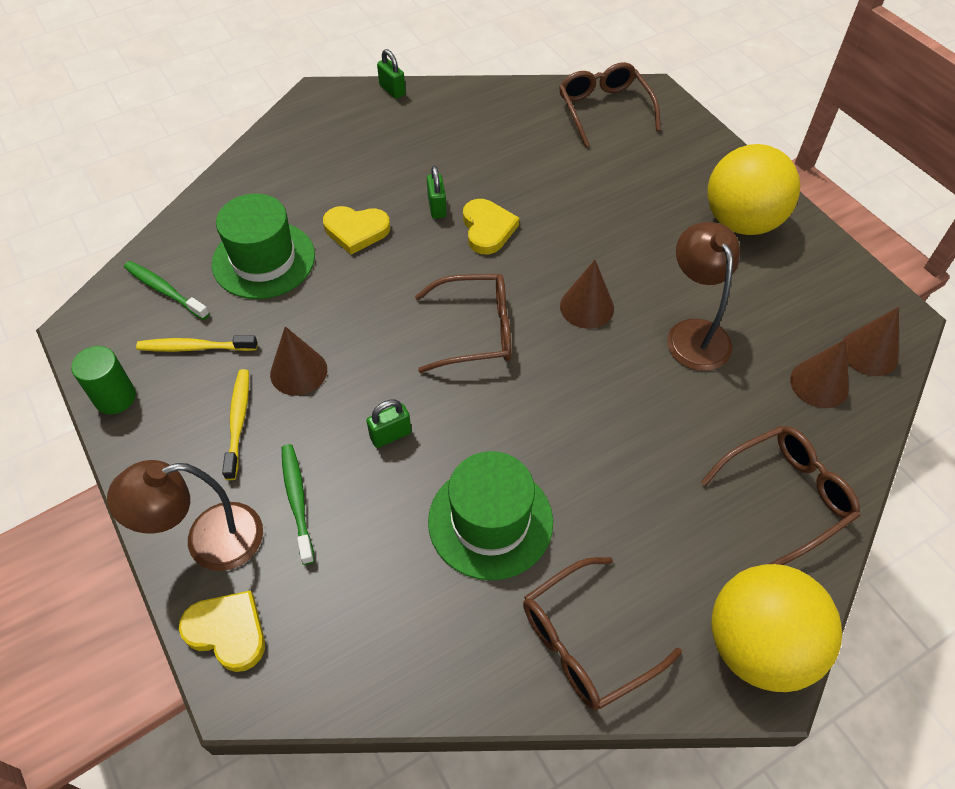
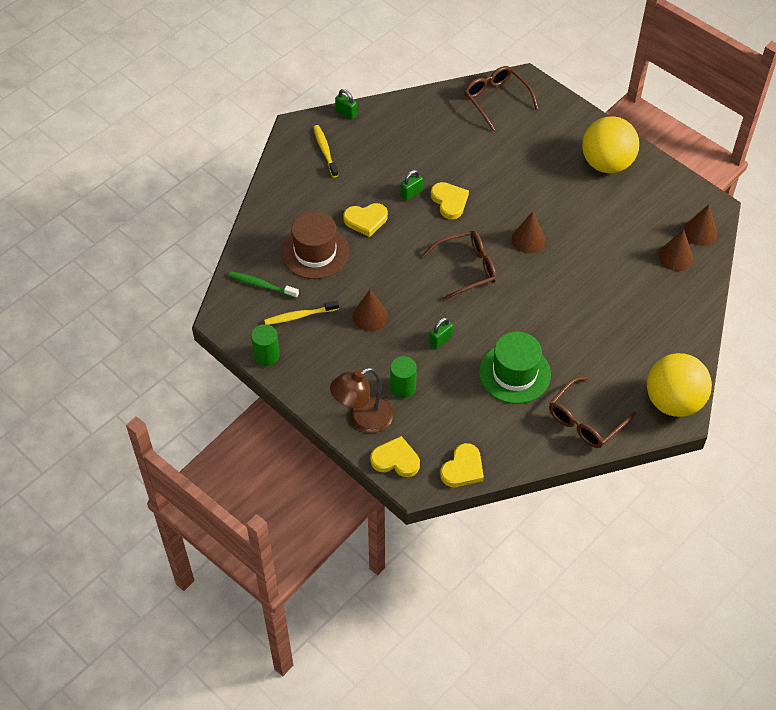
camera: 15 degrees left, 0 degrees up
(238, 422) = (348, 353): yellow toothbrush -> yellow toothbrush (325, 151)
(263, 260) = (315, 252): green hat -> brown hat
(297, 501) = (403, 387): green toothbrush -> green cylinder
(335, 681) = (463, 468): none -> yellow heart
(437, 207) = (411, 193): green padlock -> green padlock turned 75 degrees clockwise
(694, 333) = (596, 242): brown lamp -> none
(786, 496) = (670, 324): brown glasses -> none

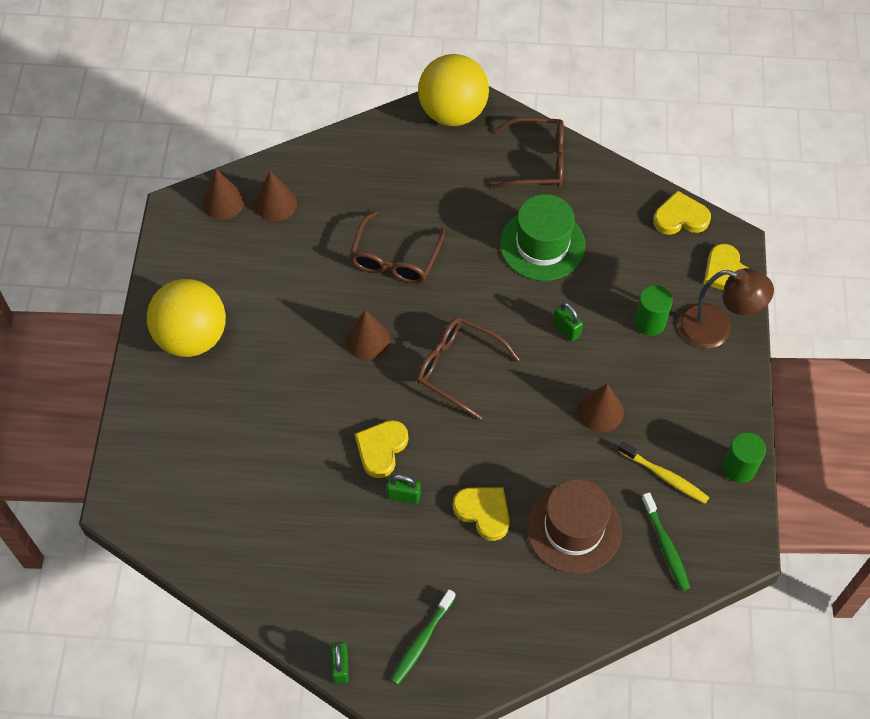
camera: 130 degrees left, 5 degrees up
(325, 151) = (422, 641): yellow toothbrush -> green toothbrush
(440, 340) = (566, 329): green padlock -> green padlock turned 45 degrees clockwise
(496, 100) = (178, 513): brown glasses -> brown glasses (395, 258)

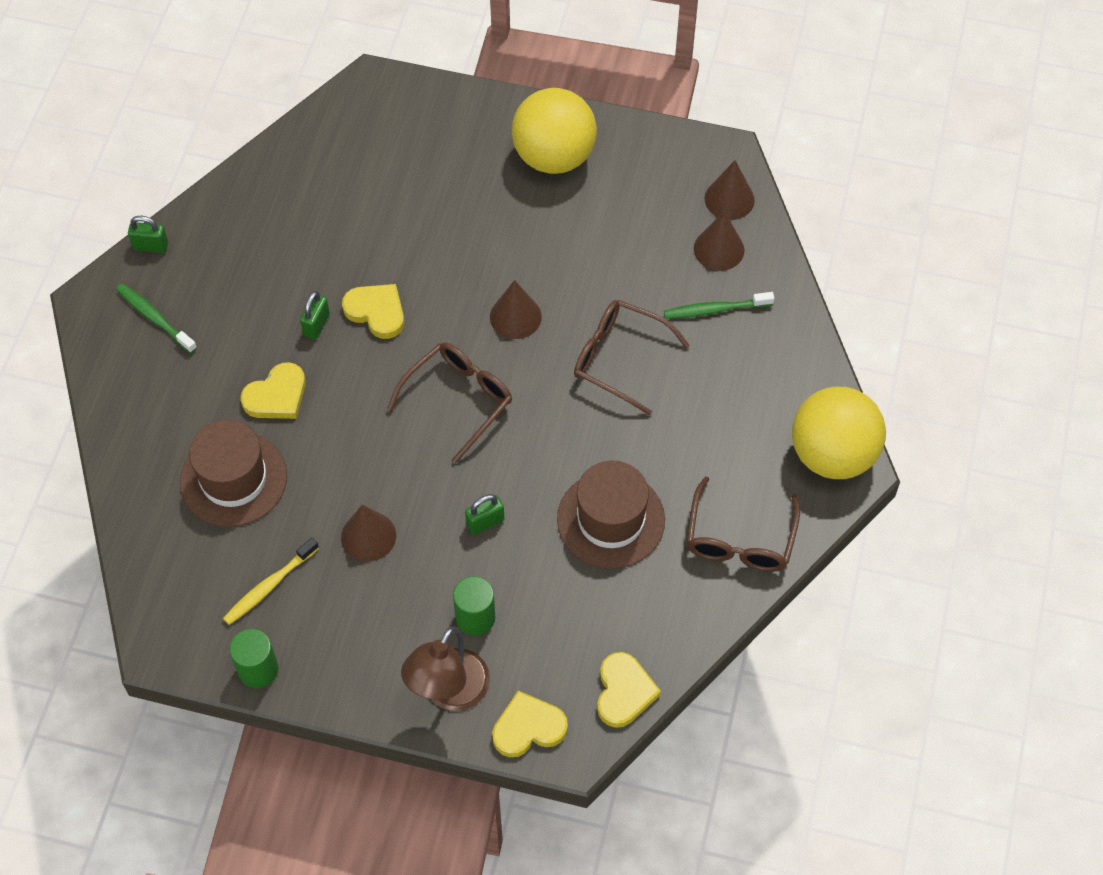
camera: 100 degrees right, 0 degrees up
(542, 245) = (611, 519): green hat -> brown hat
(666, 546) = (187, 567): green toothbrush -> green toothbrush (715, 310)

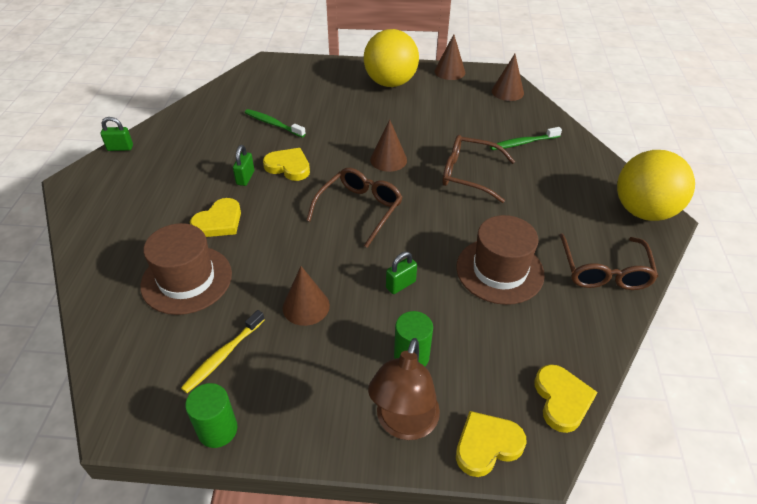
camera: 10 degrees left, 15 degrees down
(155, 318) = (122, 186): green toothbrush -> green toothbrush (273, 124)
(719, 249) = (511, 114): brown cone -> brown cone (449, 71)

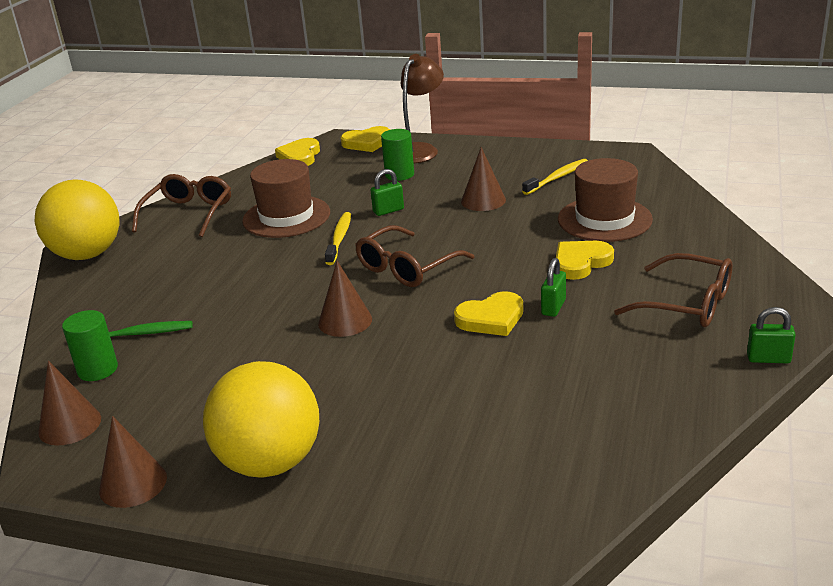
camera: 165 degrees left, 15 degrees down
(217, 430) = (555, 150): green cylinder -> green cylinder (97, 369)
(273, 124) = (513, 386): green toothbrush -> none
(288, 167) = (491, 318): yellow heart -> yellow heart turned 60 degrees counterclockwise
(431, 241) = (339, 239): none -> yellow toothbrush
(469, 174) = (248, 298): brown glasses -> brown glasses (687, 304)

